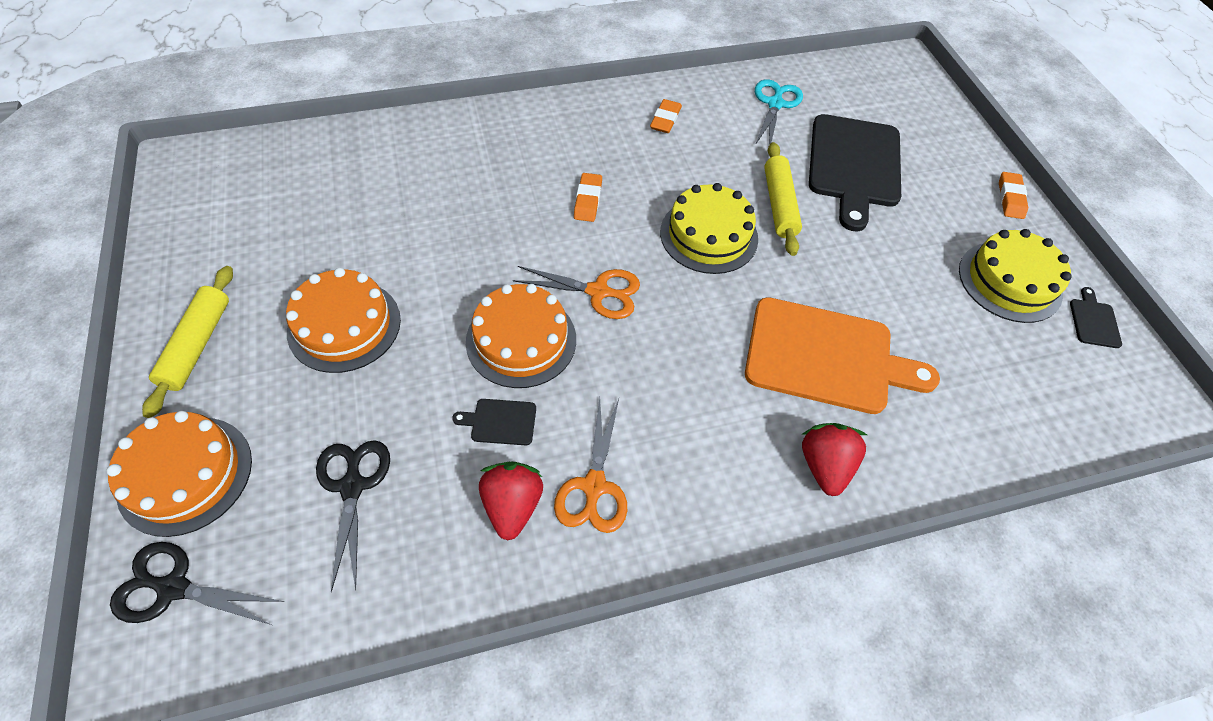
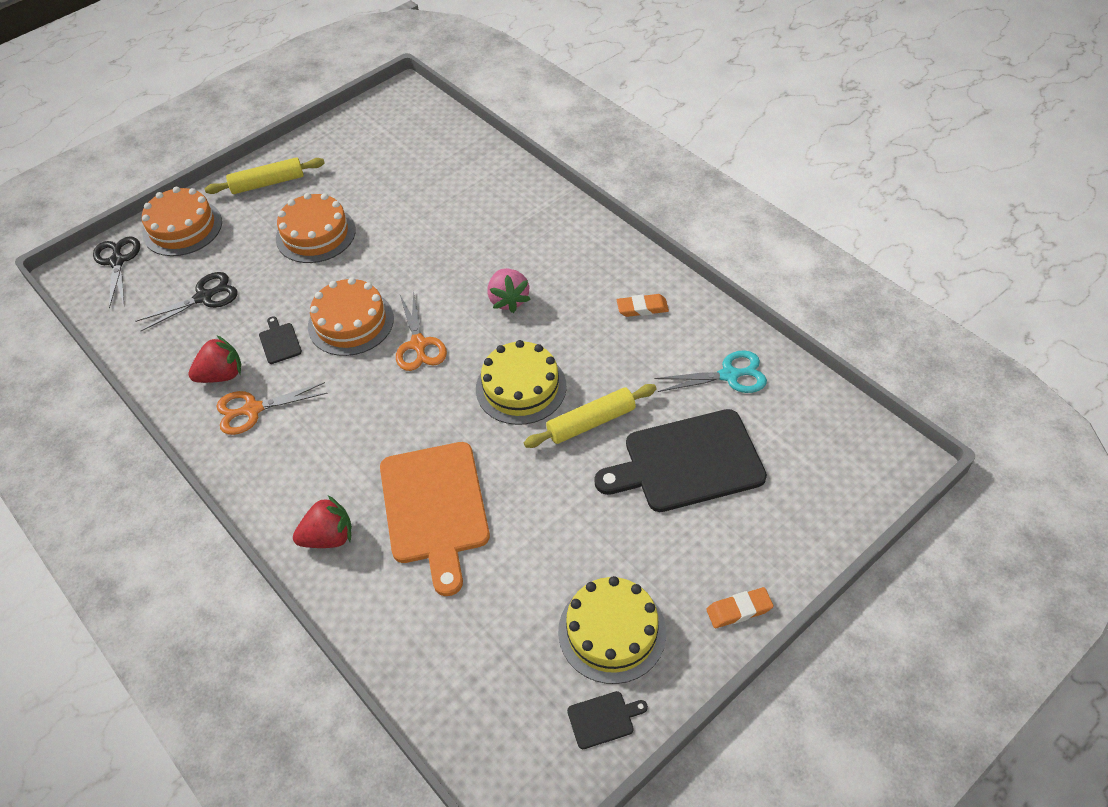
camera: 70 degrees right, 5 degrees down
(588, 200) = (508, 300): orange eraser -> pink strawberry

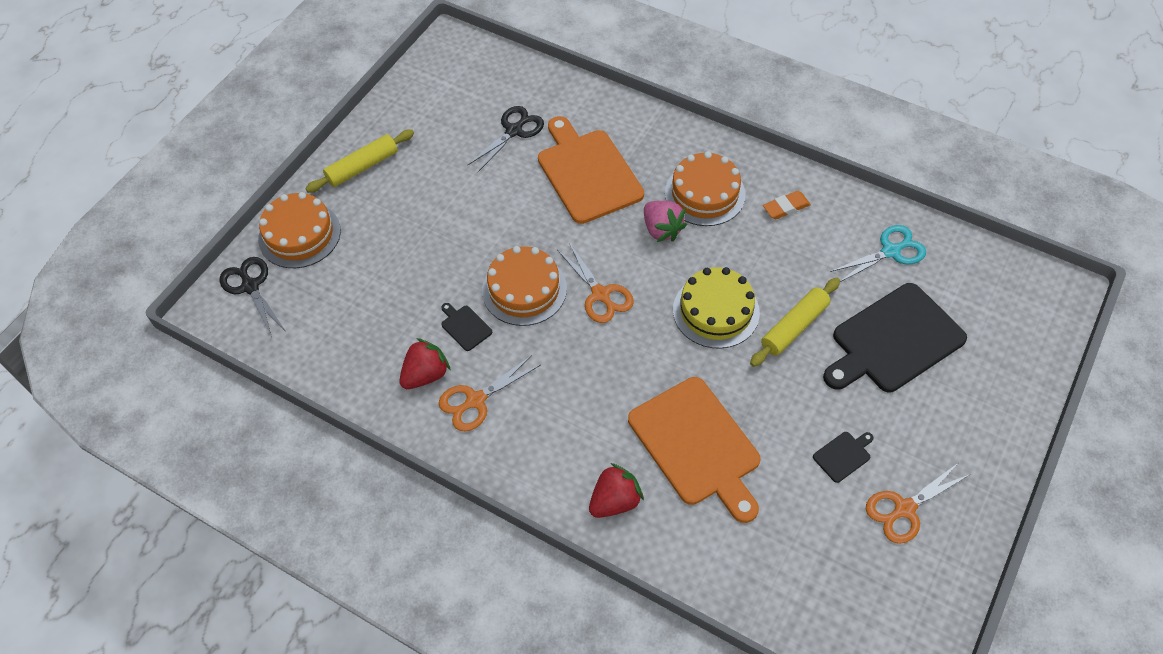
camera: 20 degrees left, 5 degrees up
(204, 297) = (363, 301): black scissors -> black scissors (514, 131)
(315, 234) = (441, 209): orange cake -> orange cake (705, 194)
(466, 233) = (587, 172): none -> orange cutting board
(603, 719) = (934, 586): black cutting board -> black cutting board (843, 455)
(612, 631) = (904, 509): yellow cake -> orange scissors
(739, 610) = (997, 458): orange eraser -> none

